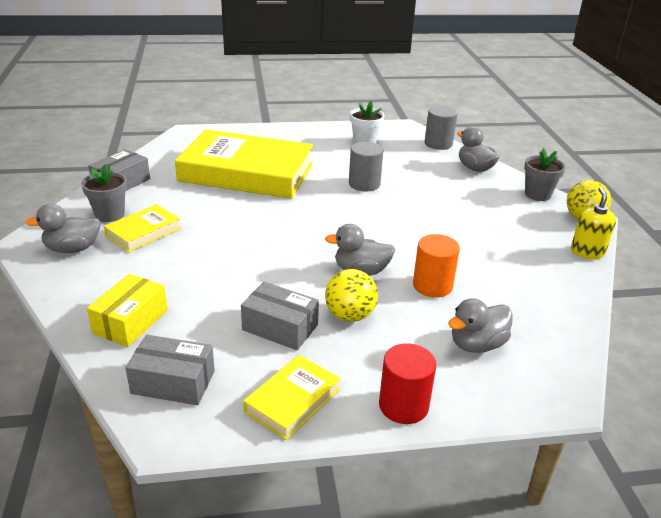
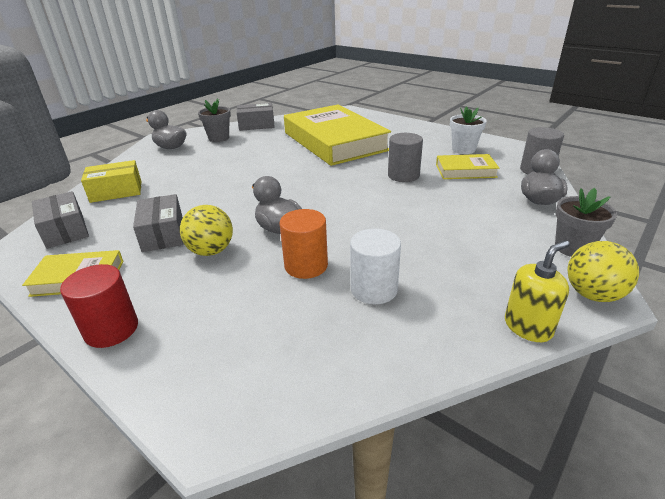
camera: 50 degrees right, 0 degrees up
(143, 232) = (214, 152): yellow book -> yellow book (465, 171)
(477, 344) = (244, 328): grey duck -> none
(494, 276) = (374, 289): none -> white cylinder

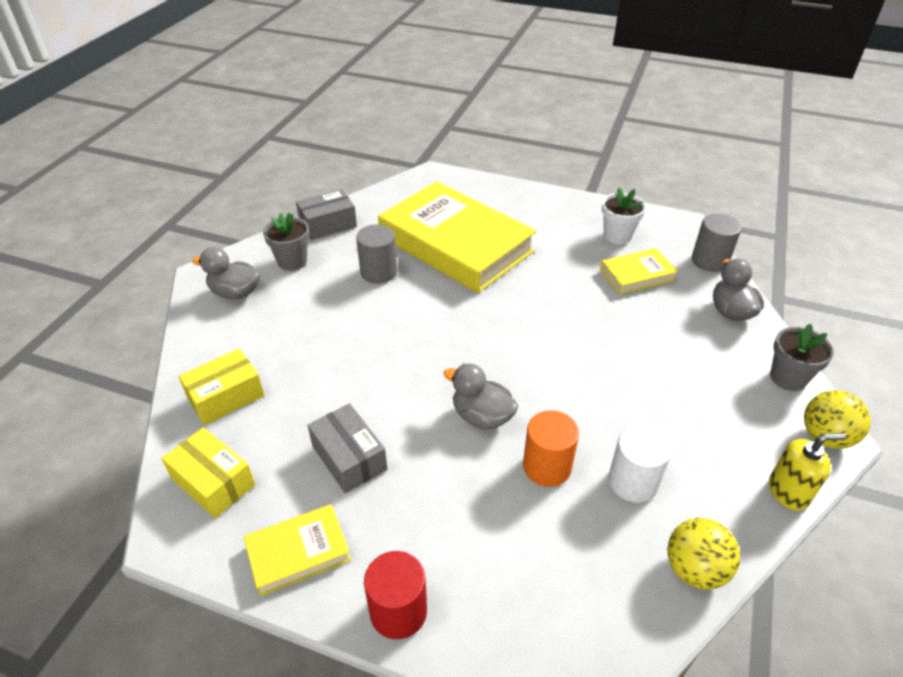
camera: 20 degrees left, 10 degrees up
(65, 230) = (213, 482): grey box -> yellow box
(211, 251) = (427, 471): yellow ball -> yellow ball (694, 569)
(403, 175) = (573, 296): grey cylinder -> grey cylinder (379, 272)
(528, 327) = (788, 492): yellow soap dispenser -> yellow soap dispenser turned 45 degrees clockwise

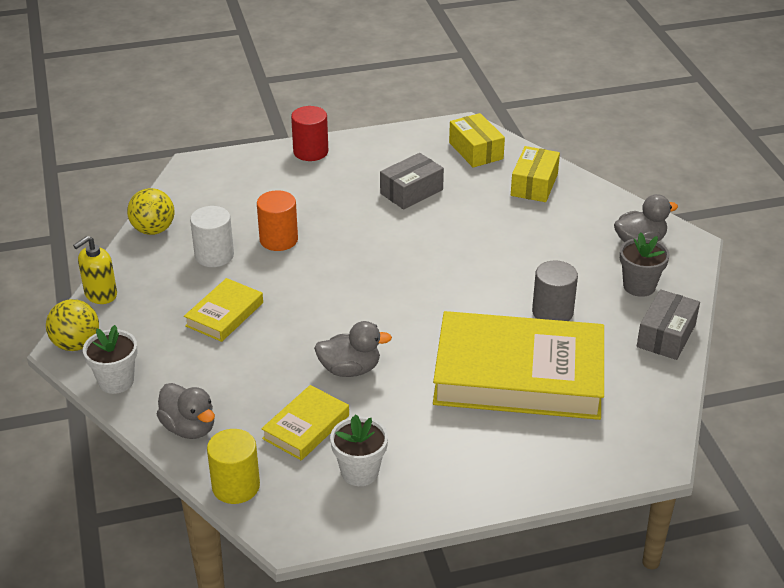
camera: 145 degrees right, 5 degrees down
(213, 482) = (476, 151): yellow box -> yellow box turned 60 degrees clockwise
(298, 552) = (388, 148): yellow book -> yellow book (224, 314)
(349, 457) = (411, 192): grey box -> grey box turned 60 degrees counterclockwise
(482, 416) = (348, 247): grey duck -> grey duck (350, 369)
(709, 261) = (236, 486): grey cylinder -> yellow cylinder
(788, 378) = (116, 381): grey flower pot -> white flower pot

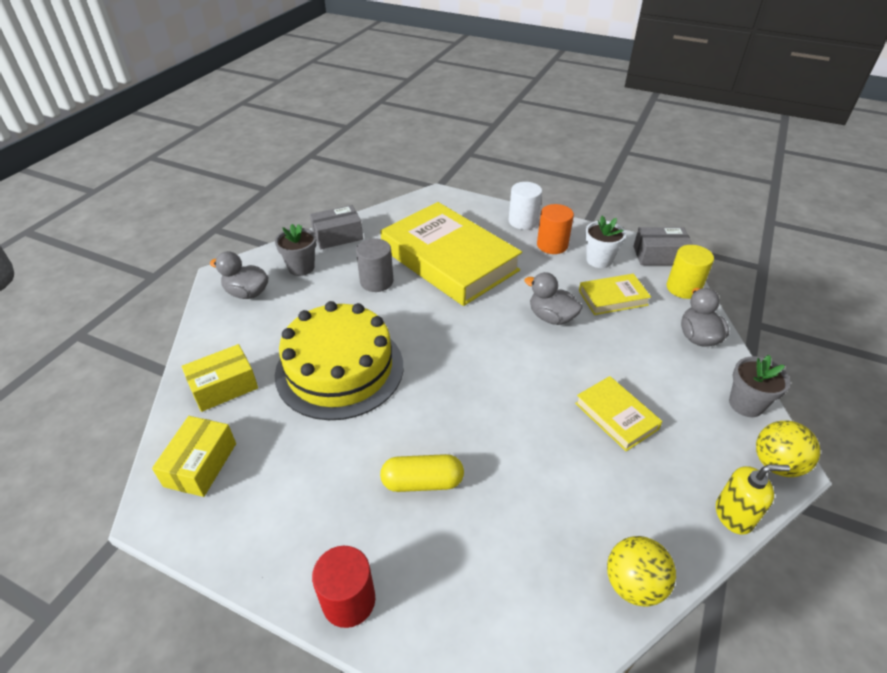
camera: 140 degrees left, 5 degrees up
(116, 381) = (746, 404): white flower pot -> grey flower pot
(214, 255) = (584, 494): white cylinder -> white cylinder (523, 221)
(224, 314) = (616, 416): yellow book -> yellow book turned 75 degrees clockwise
(278, 240) = (505, 473): orange cylinder -> orange cylinder (552, 245)
(328, 209) = (422, 482): none -> yellow capsule
(411, 192) = (325, 451): grey box -> grey box (659, 255)
(473, 234) = (339, 369): none -> yellow cake

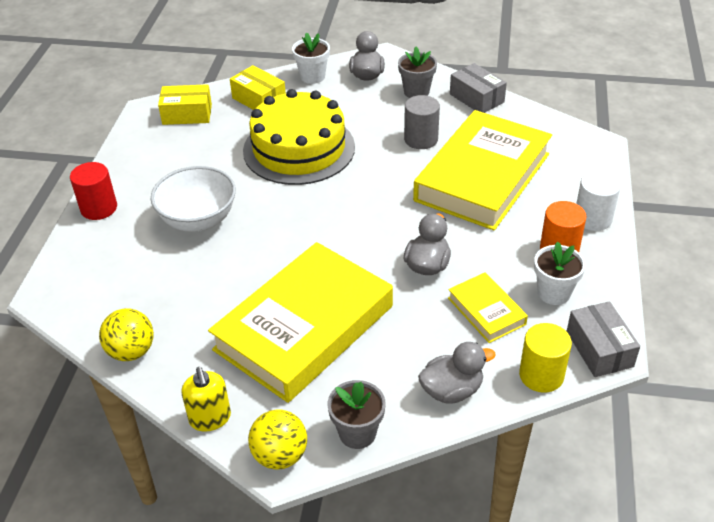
camera: 75 degrees right, 0 degrees up
(215, 333) = (312, 76): none -> white flower pot
(422, 482) = (198, 220): yellow capsule -> white bowl
(616, 416) = (304, 328): yellow book -> yellow book, size x2.21

